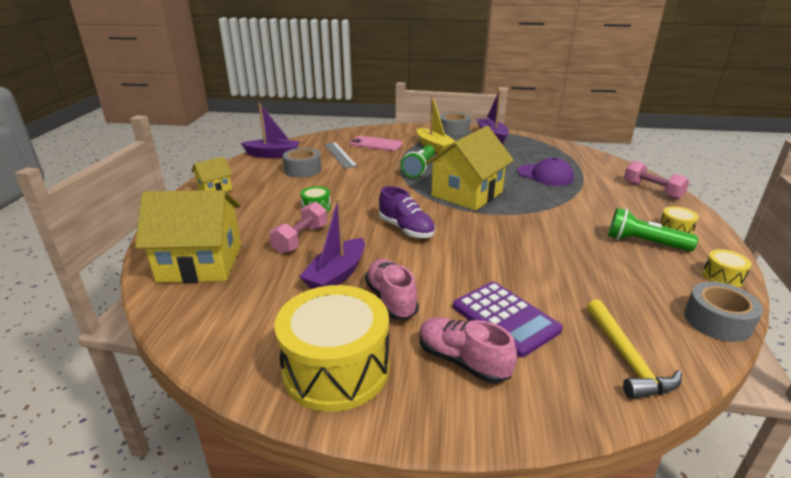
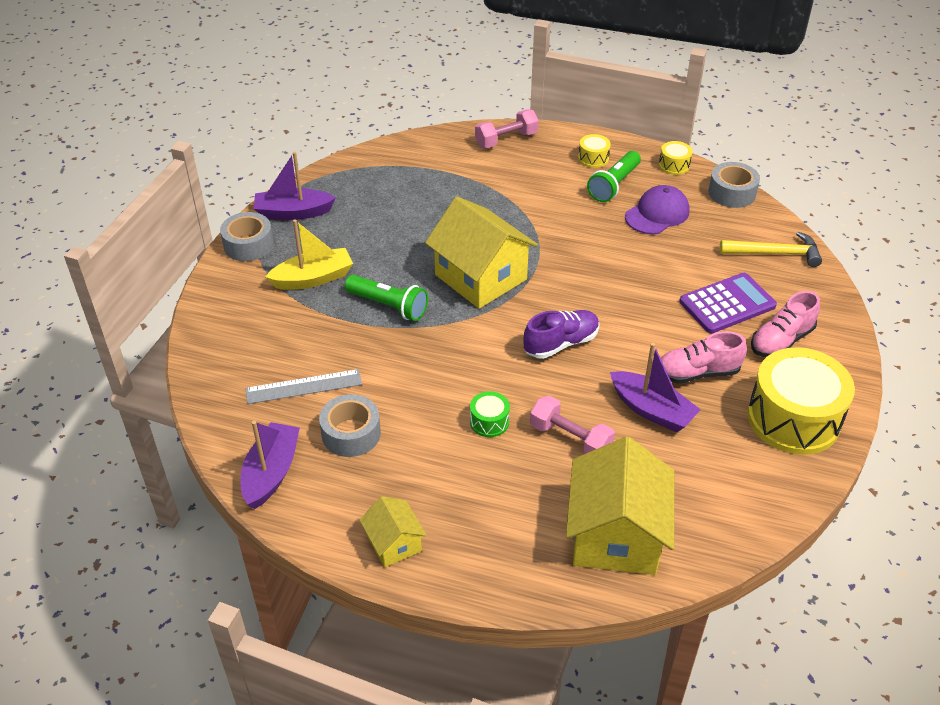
camera: 80 degrees left, 15 degrees up
(376, 144) = (273, 340): pink phone -> none
(545, 175) = (445, 201): purple cap -> purple cap (657, 214)

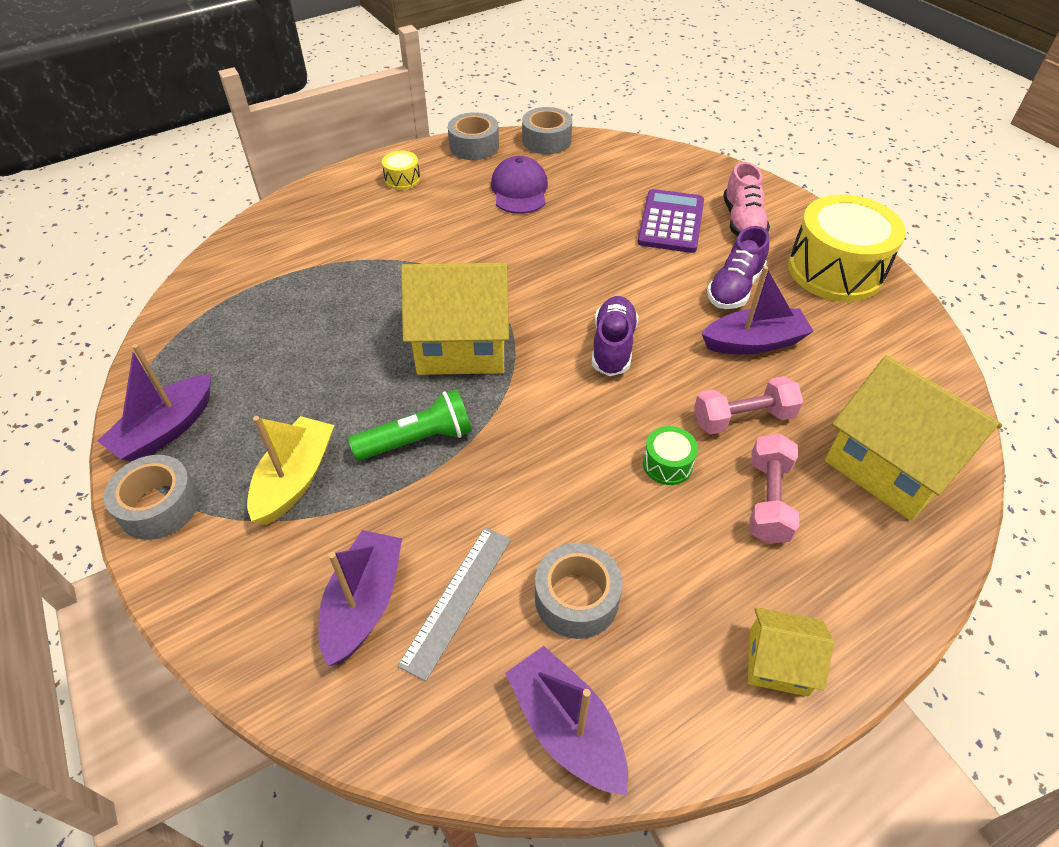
camera: 50 degrees left, 5 degrees up
(267, 354) = (364, 603): none -> purple boat
(506, 140) = (300, 211): pink dumbbell -> pink dumbbell (768, 500)
(614, 185) = (452, 190): green flashlight -> none
(674, 165) = (474, 146): yellow drum -> grey tape
(697, 373) = (734, 288): pink shoe -> purple shoe
(775, 253) = (641, 164): yellow hammer -> none

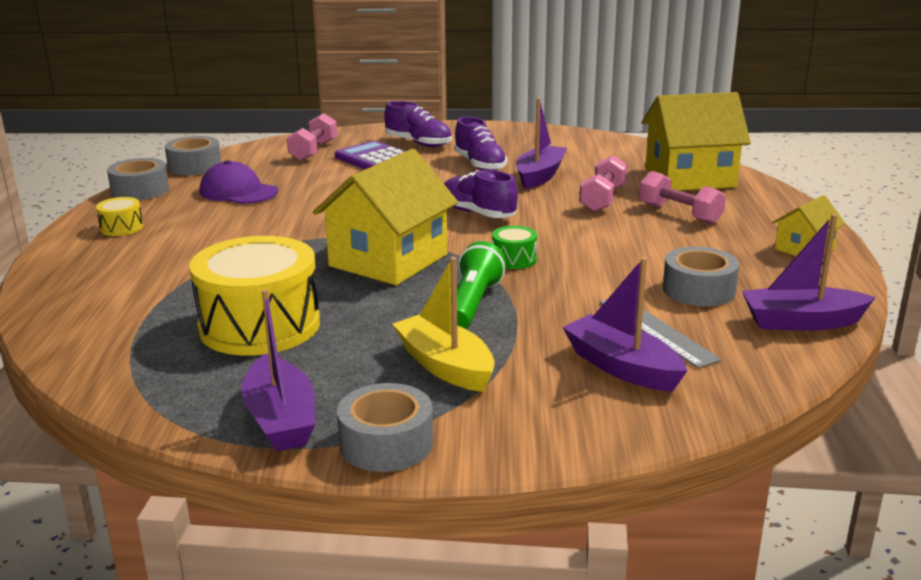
camera: 55 degrees left, 25 degrees down
(649, 176) = (314, 151): none -> pink dumbbell
(667, 464) = (614, 230): green drum -> green drum (514, 259)
(742, 222) = (418, 143): pink shoe -> purple shoe
(835, 270) = (509, 138): yellow drum -> yellow drum (260, 326)

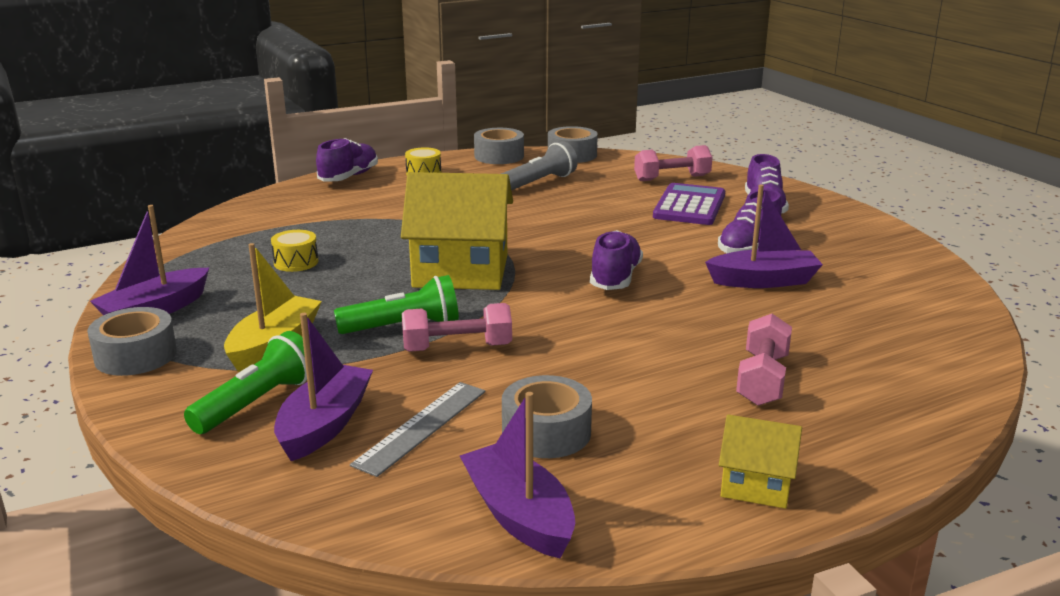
camera: 60 degrees right, 0 degrees up
(62, 261) = (349, 177): none -> purple shoe
(238, 192) = (539, 183): purple cap -> grey flashlight
(260, 326) = (296, 262): yellow drum -> yellow drum, size x0.43
(514, 259) = (522, 320): green drum -> none
(556, 391) = (257, 403): none -> green flashlight
(603, 199) = (744, 327): pink dumbbell -> pink dumbbell (457, 348)
(689, 177) = (900, 362): yellow house -> none

